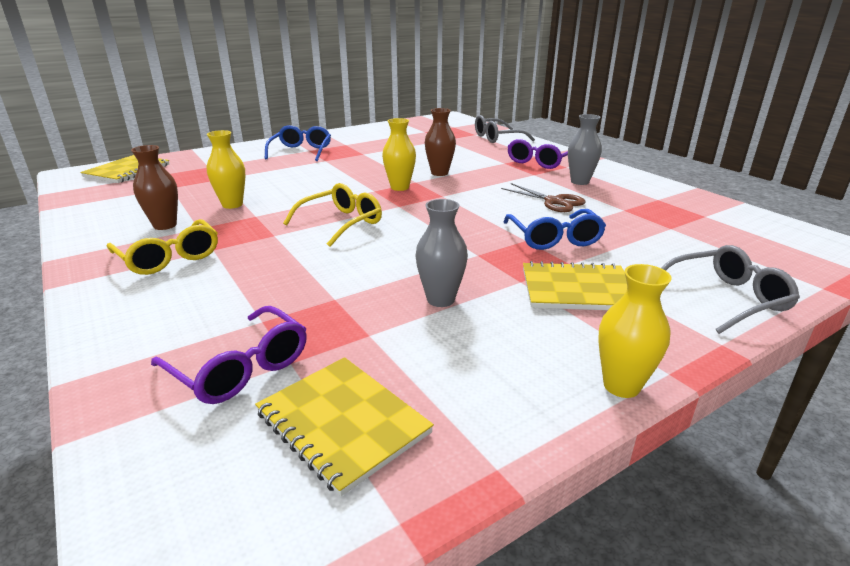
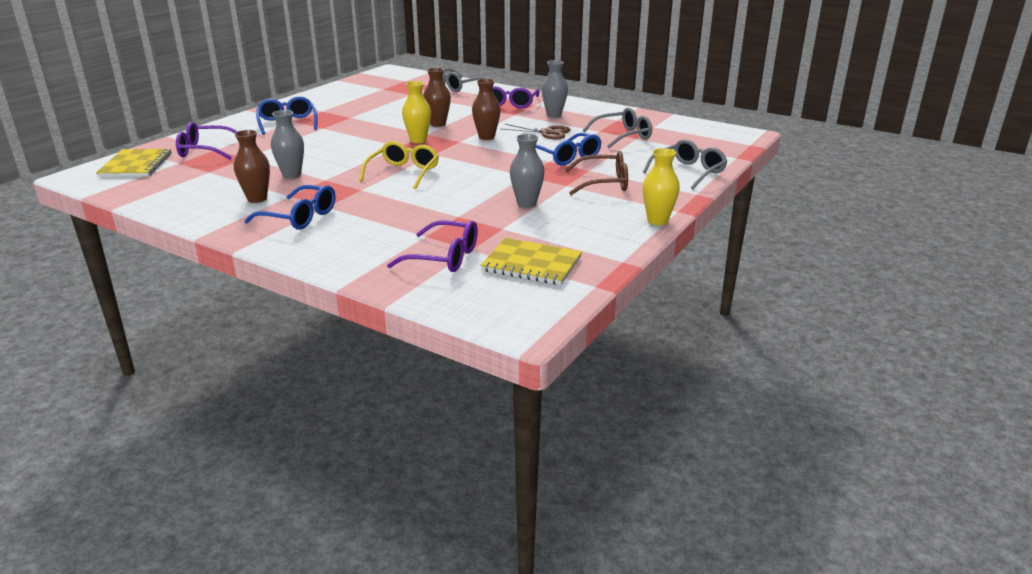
camera: 25 degrees left, 0 degrees up
(169, 257) = (300, 217): yellow glasses -> blue glasses
(199, 166) = (205, 150): none -> purple glasses
(232, 205) = (292, 175): yellow vase -> grey vase
(477, 196) = (486, 137): none -> brown vase
(577, 289) = (604, 183): yellow notebook -> brown glasses
(652, 222) = (623, 136): none -> grey glasses

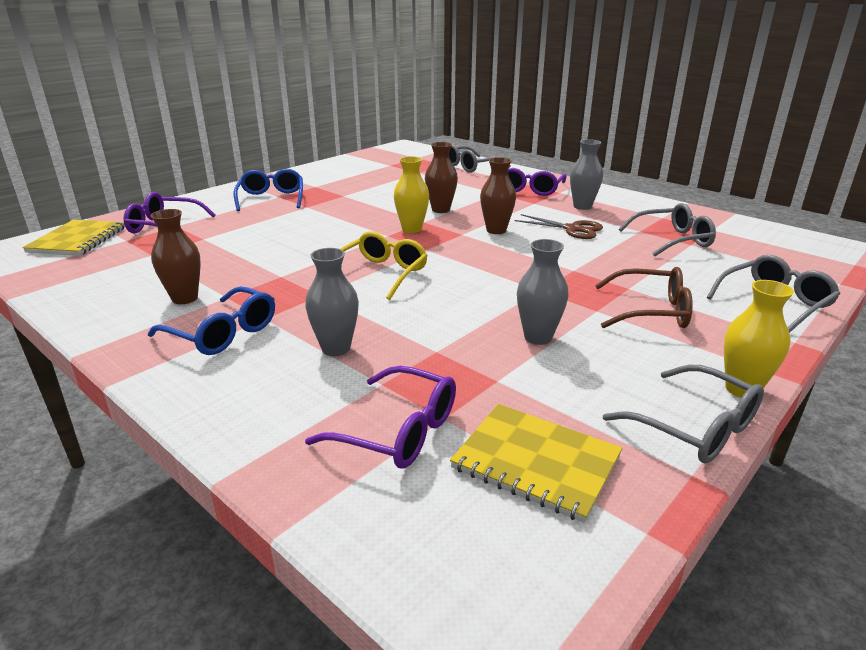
camera: 10 degrees right, 0 degrees up
(292, 175) = (244, 267): grey vase -> grey vase (336, 348)
(567, 157) = (598, 265): blue glasses -> none
(626, 241) = (695, 427): none -> grey glasses

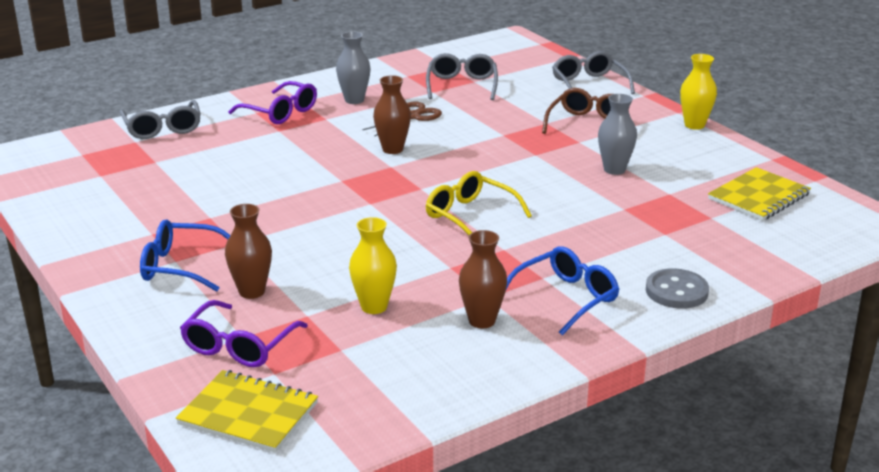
camera: 75 degrees left, 0 degrees up
(236, 400) = (676, 291): none -> grey button
(336, 348) = (609, 247): grey vase -> none
(398, 431) = (723, 233): purple glasses -> none
(412, 229) = (361, 189): yellow vase -> yellow vase (374, 307)
(441, 210) = (311, 167): brown vase -> brown vase (252, 291)
(695, 427) = (731, 147): grey glasses -> none

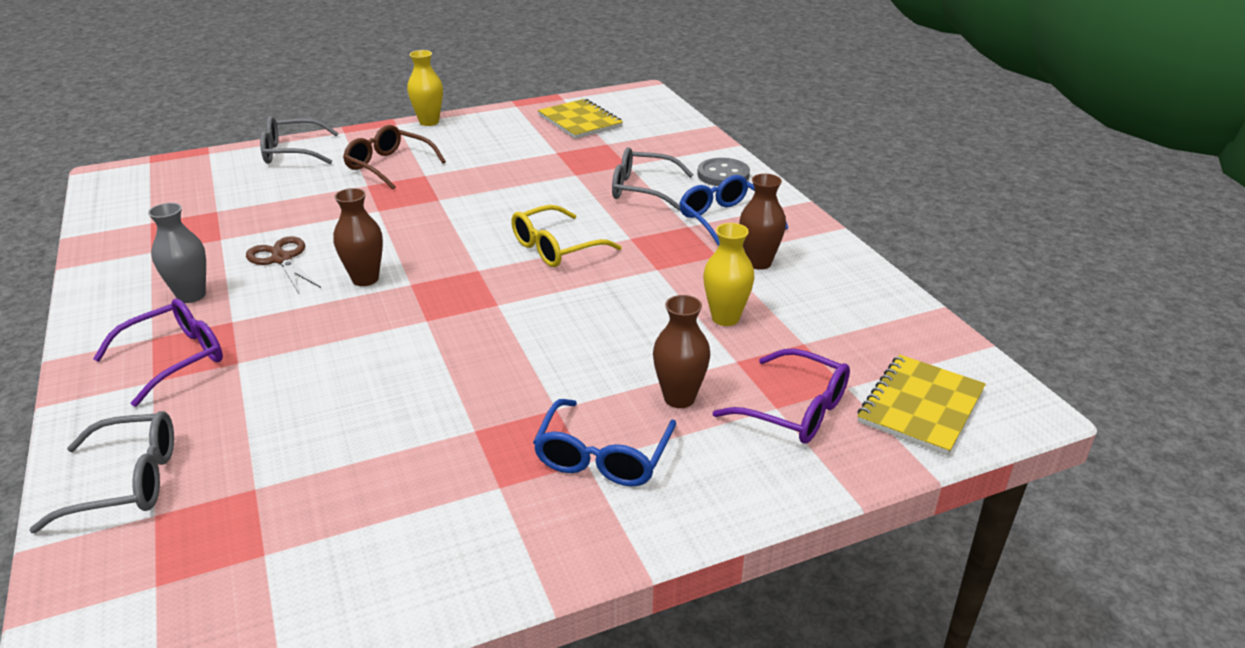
camera: 80 degrees left, 5 degrees up
(462, 85) = (221, 219): grey glasses -> grey glasses (642, 189)
(614, 170) = (497, 167): grey vase -> none

